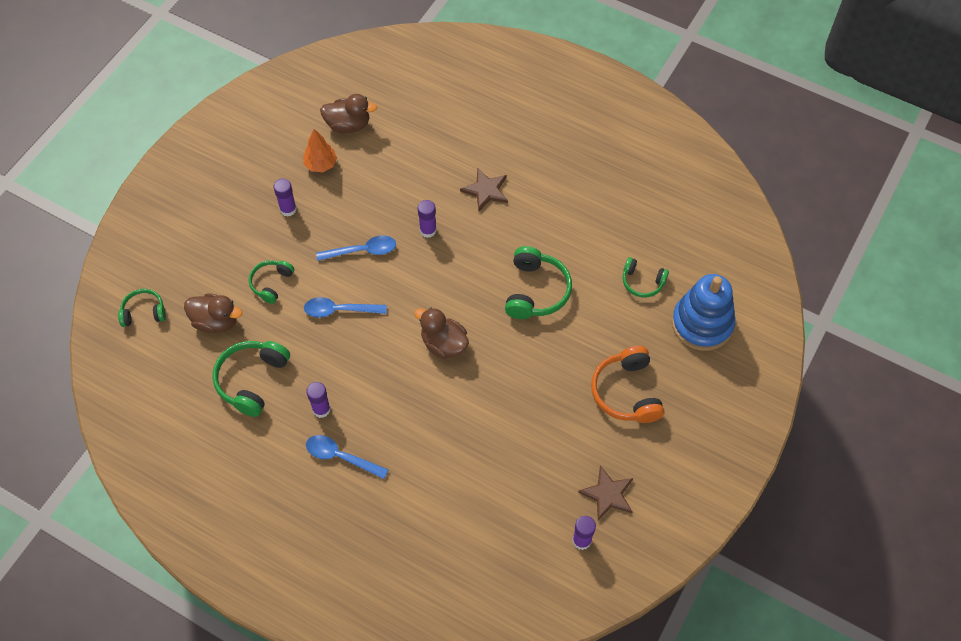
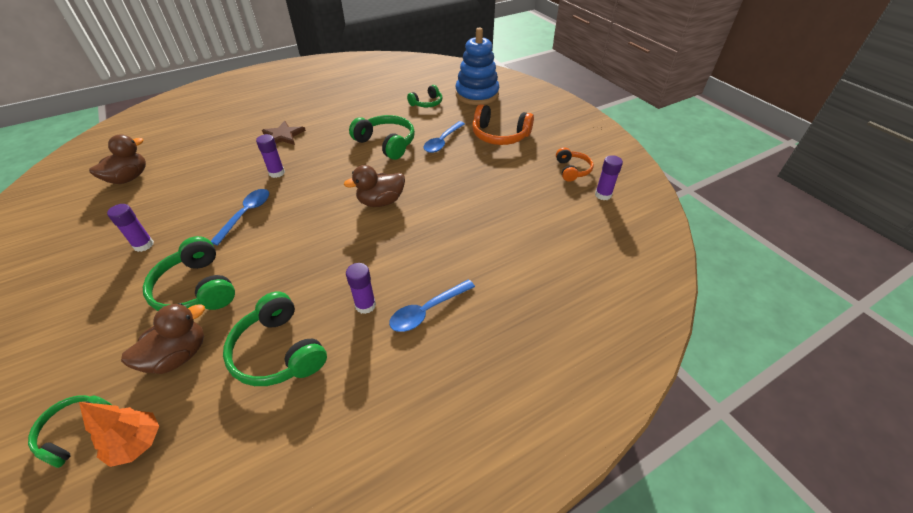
camera: 60 degrees left, 15 degrees down
(271, 283) = (196, 289): green headphones -> green headphones, size x1.64
(321, 164) = (136, 207): orange tree -> orange tree (137, 444)
(339, 310) = (282, 251): blue spoon -> blue spoon (442, 141)
(608, 494) = (572, 170): brown star -> orange headphones

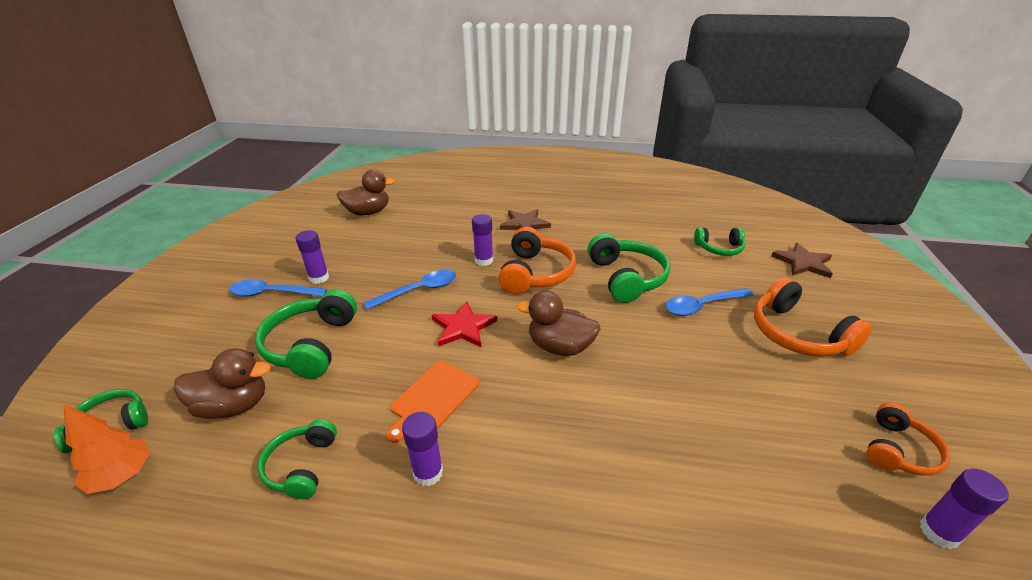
camera: 40 degrees right, 10 degrees down
(278, 351) = (301, 466): green headphones -> green headphones, size x0.61
(306, 221) = (463, 327): none -> red star
(324, 165) = (536, 273): none -> orange headphones
(328, 269) = (433, 398): none -> orange cutting board
(427, 311) = (488, 537): blue spoon -> blue spoon (272, 293)
(477, 94) = (803, 263): blue stacking toy -> brown star

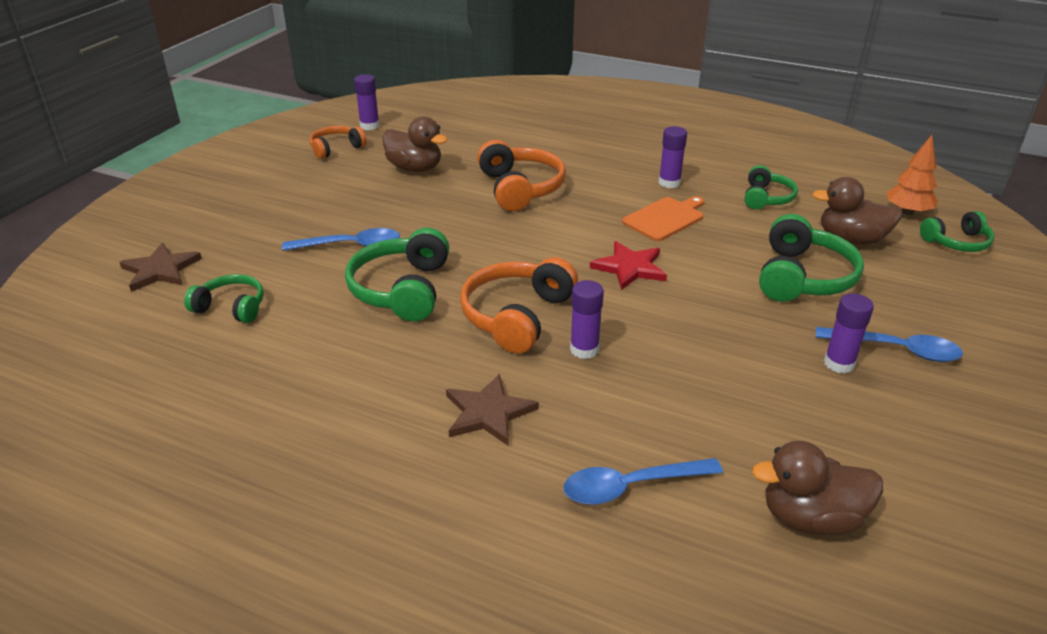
camera: 165 degrees left, 0 degrees up
(418, 291) = (684, 319): blue spoon -> blue spoon (631, 486)
(560, 347) = (532, 235): brown duck -> brown duck (415, 168)
(797, 334) = (293, 210): orange headphones -> orange headphones (520, 188)

